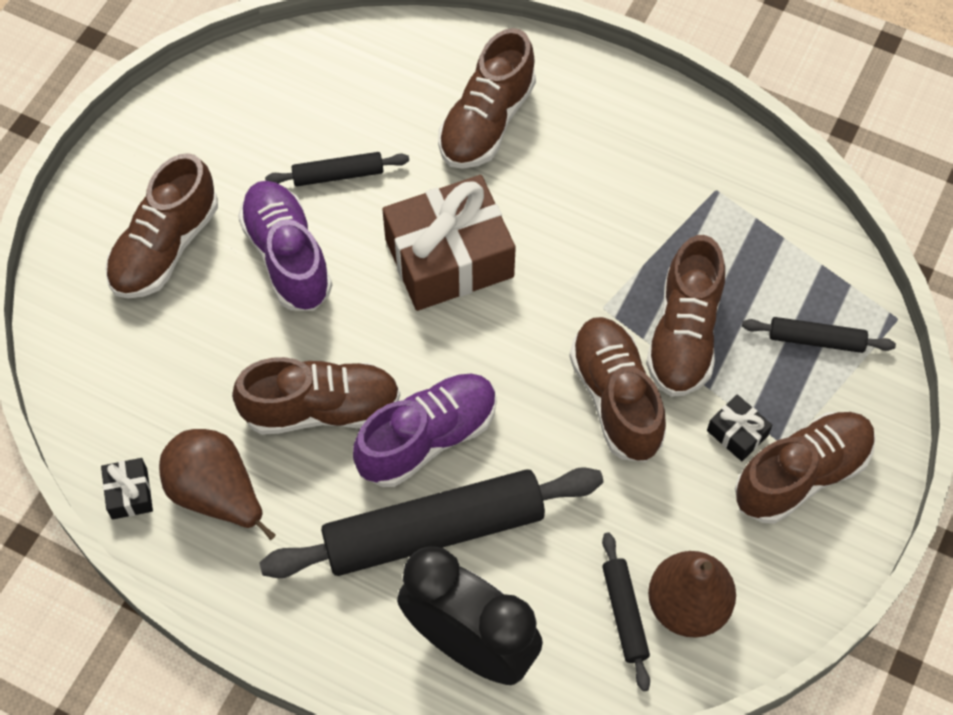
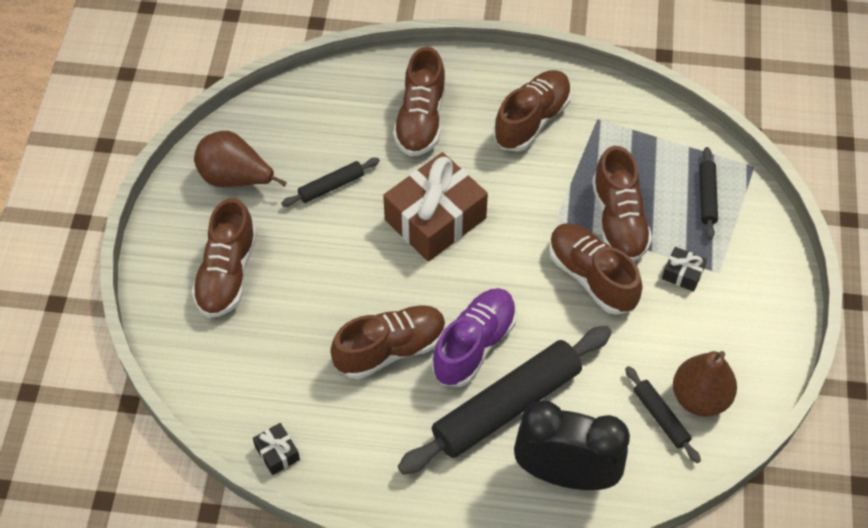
camera: 20 degrees left, 5 degrees down
(217, 494) = (341, 432): brown pear -> brown pear (235, 178)
(287, 257) = (320, 253): purple shoe -> none
(801, 475) = (736, 287): brown shoe -> brown shoe (532, 120)
(816, 340) = (707, 197): black rolling pin -> black rolling pin turned 75 degrees counterclockwise

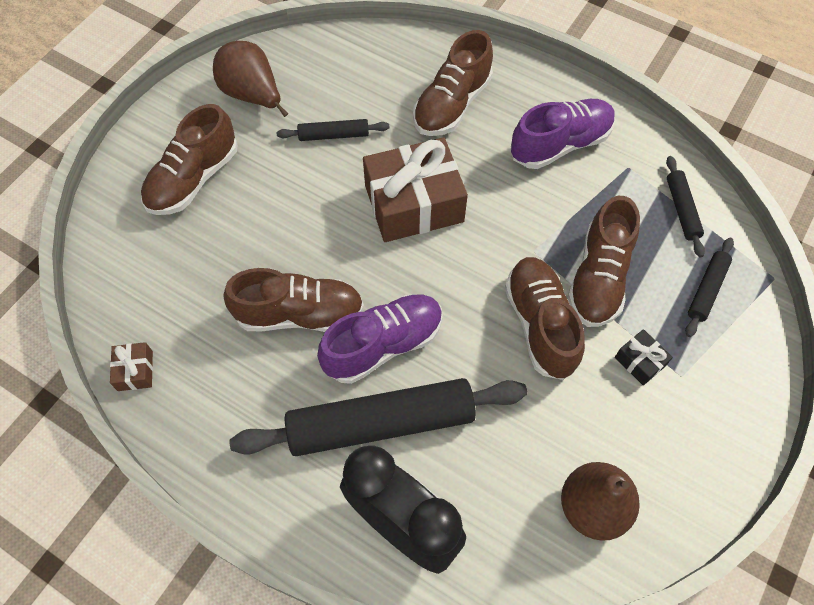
camera: 25 degrees right, 5 degrees up
(277, 453) = (135, 371): black gift -> brown gift
(532, 120) = (560, 144): brown shoe -> purple shoe
(661, 417) = (538, 510): black rolling pin -> black rolling pin (682, 210)

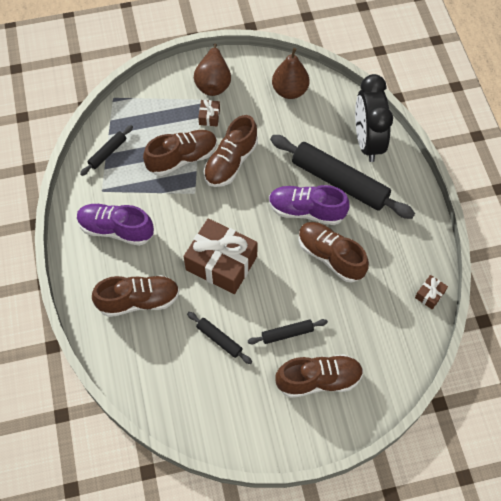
camera: 135 degrees left, 0 degrees up
(252, 95) = (236, 410): brown pear -> brown pear (213, 83)
(640, 361) = (209, 116): black gift -> brown gift
(707, 290) = (146, 116): black rolling pin -> black rolling pin (287, 333)

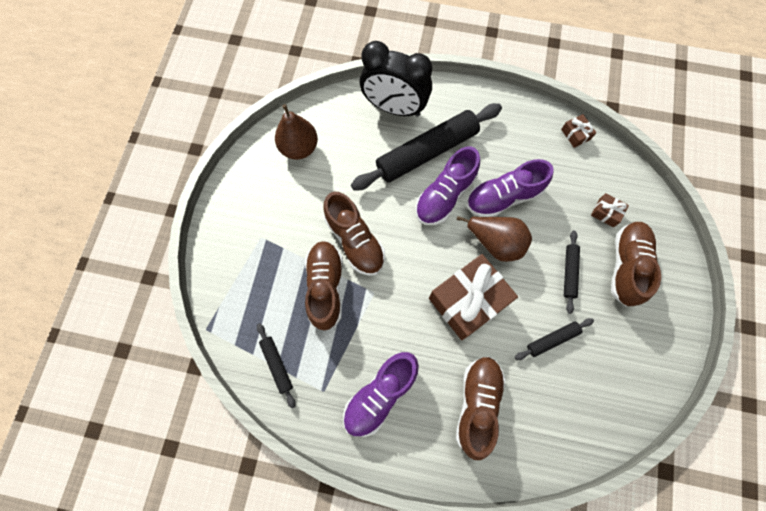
camera: 65 degrees left, 10 degrees up
(209, 116) = (288, 237): brown gift -> brown gift (606, 213)
(213, 83) = (247, 215): brown pear -> brown pear (495, 242)
(330, 256) = (503, 197): brown shoe -> purple shoe

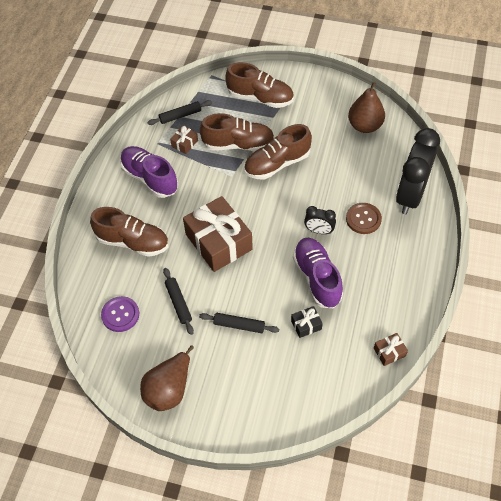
camera: 95 degrees right, 15 degrees down
(427, 152) = (363, 219): black rolling pin -> brown button
(445, 195) = (319, 231): purple shoe -> black clock
(495, 242) = (271, 267): brown pear -> brown pear (169, 389)
(558, 207) = (306, 325): none -> black gift
(576, 406) = (120, 314): none -> purple button
(606, 213) = (299, 368): brown gift -> brown gift (184, 143)
(626, 266) = (242, 377): brown shoe -> brown shoe (260, 97)

